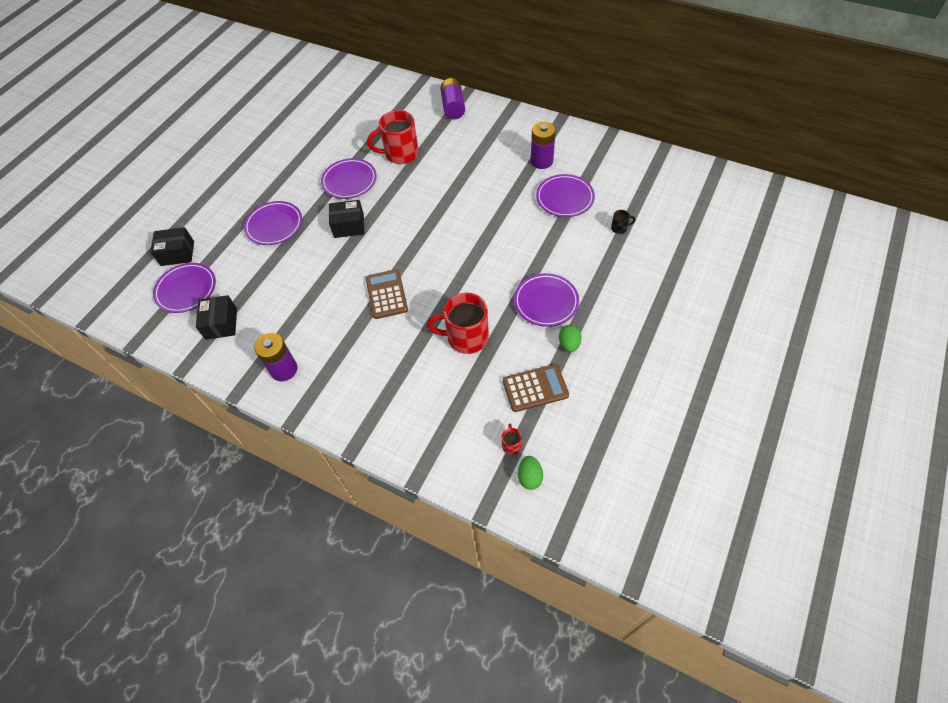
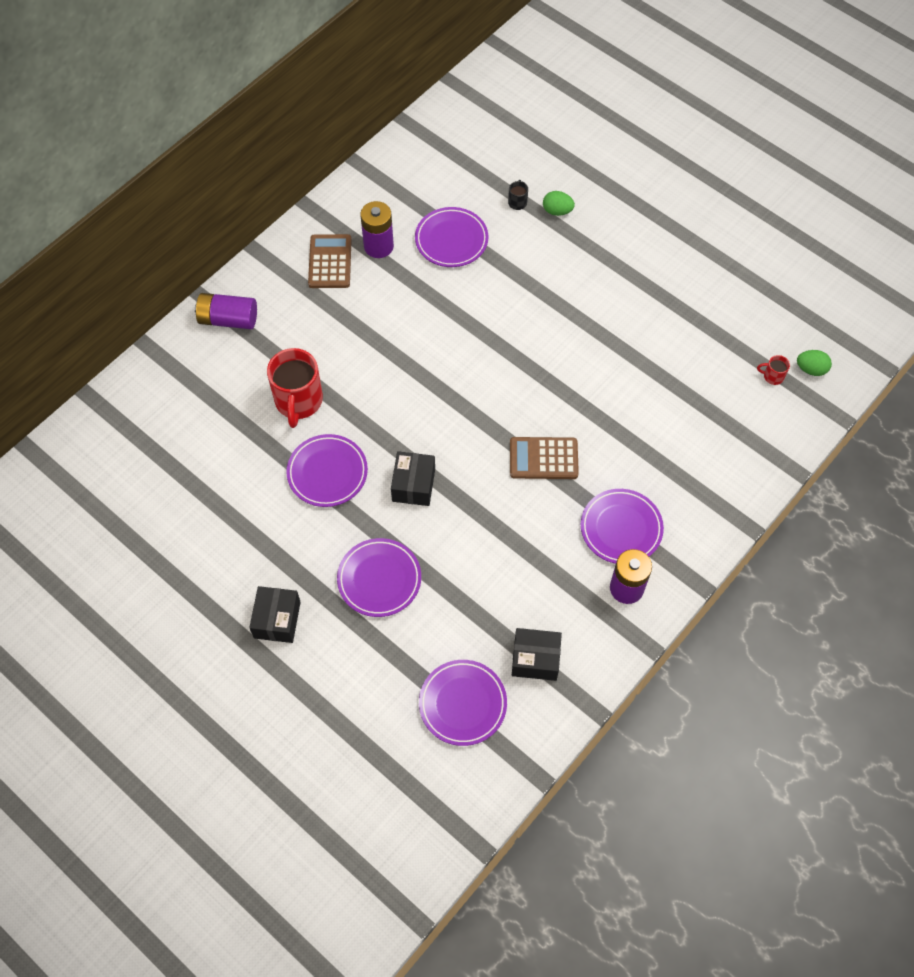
camera: 80 degrees left, 5 degrees up
(177, 253) = (389, 716): black box -> black box (277, 620)
(465, 337) = (630, 388): red mug -> none
(535, 388) = (711, 339): brown calculator -> brown calculator (330, 262)
(546, 302) = (602, 300): purple plate -> purple plate (621, 528)
(569, 344) = (663, 294): green egg -> green egg (557, 211)

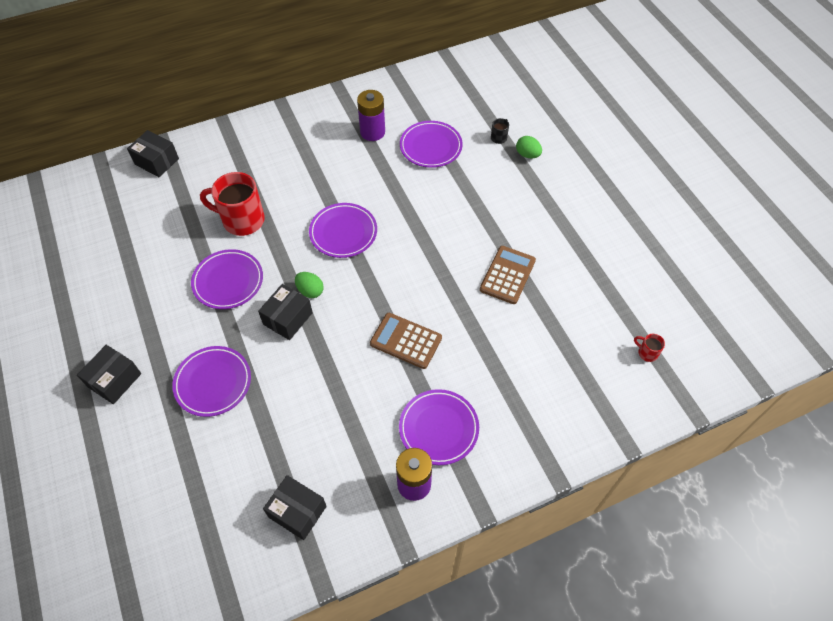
camera: 25 degrees right, 5 degrees down
(157, 372) = (157, 161): none -> black box
(228, 319) = (230, 143): purple battery -> none
(298, 401) = (241, 220): red mug -> red mug turned 75 degrees clockwise
(330, 262) = (329, 130): brown calculator -> brown calculator (507, 275)
(462, 704) = (212, 522): purple plate -> purple plate (343, 233)
(811, 369) = (686, 360): green egg -> green egg (310, 291)

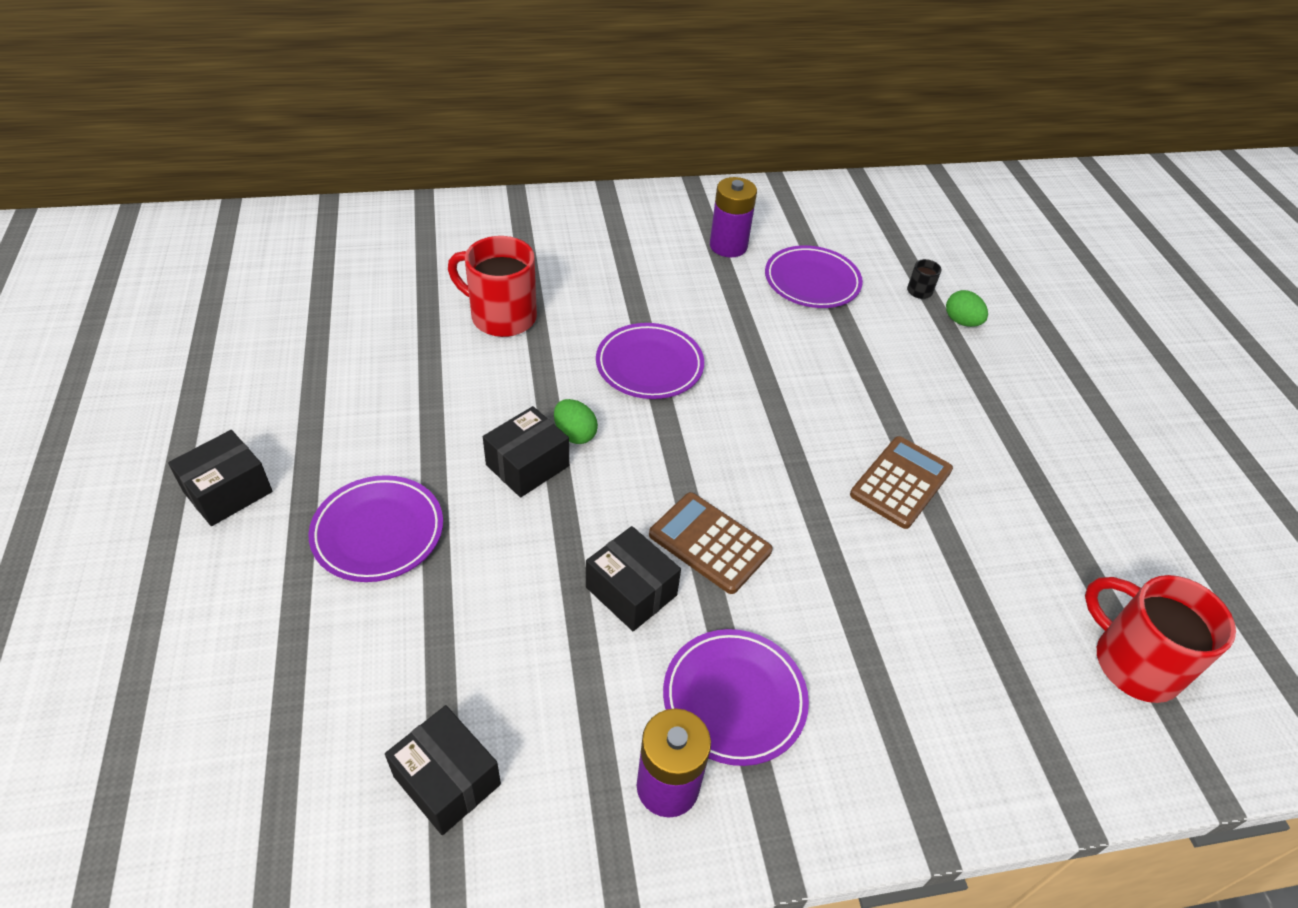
camera: 10 degrees right, 10 degrees down
(157, 161) = (406, 220): black box -> black box (631, 591)
(228, 281) = (453, 393): purple plate -> none
(647, 353) = (1133, 662): red mug -> red mug, size x2.34

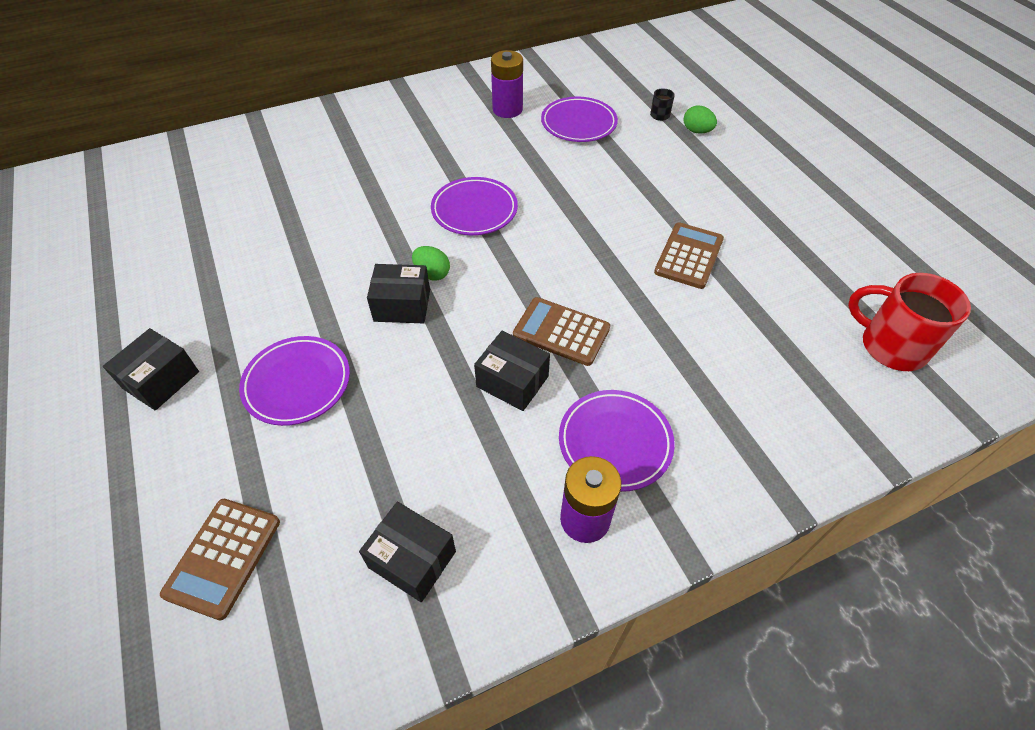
camera: 10 degrees left, 5 degrees up
(235, 720) = (223, 557): none -> brown calculator
(501, 316) = (346, 197): red mug -> none
(527, 465) = (402, 305): black box -> black box turned 60 degrees clockwise

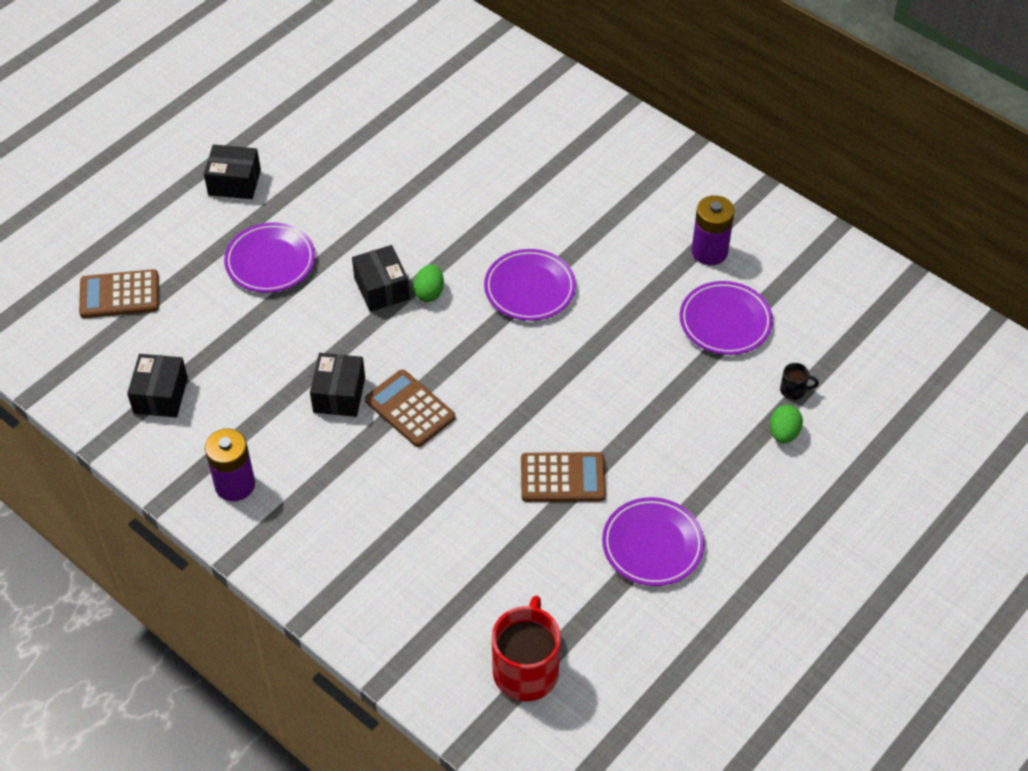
camera: 65 degrees right, 0 degrees up
(561, 332) = (410, 409): brown calculator -> brown calculator turned 45 degrees counterclockwise
(615, 442) = (312, 483): purple plate -> purple plate (652, 545)

